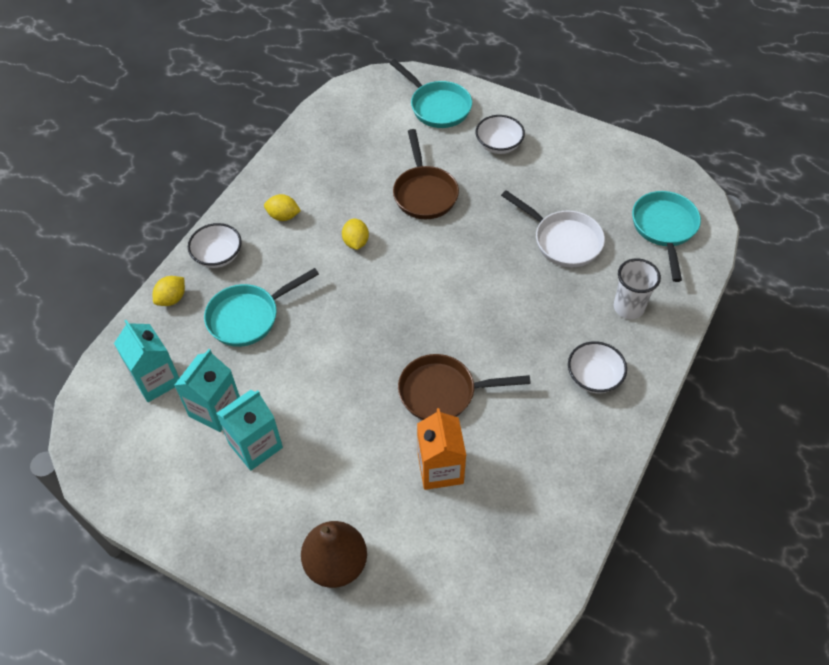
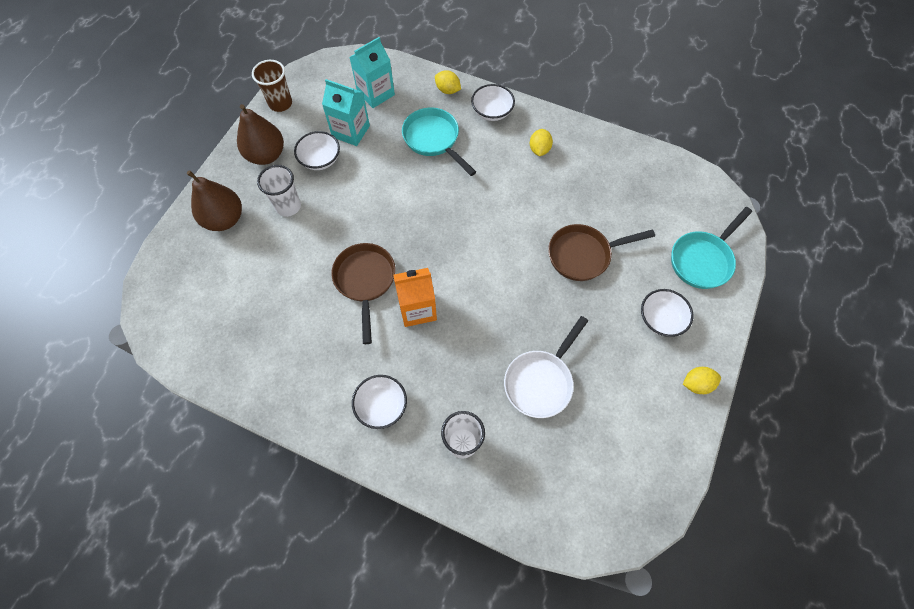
camera: 85 degrees right, 10 degrees up
(144, 501) = (280, 103): none -> brown cup
(235, 515) = (266, 155): none -> brown pear
(255, 445) = (320, 159): turquoise carton -> white bowl
(326, 482) = (288, 206): none -> white cup
(356, 242) = (517, 205): yellow lemon -> yellow lemon (696, 384)
(440, 468) = (295, 282): orange carton -> orange carton (417, 309)
(664, 229) = (570, 488): turquoise pan -> none

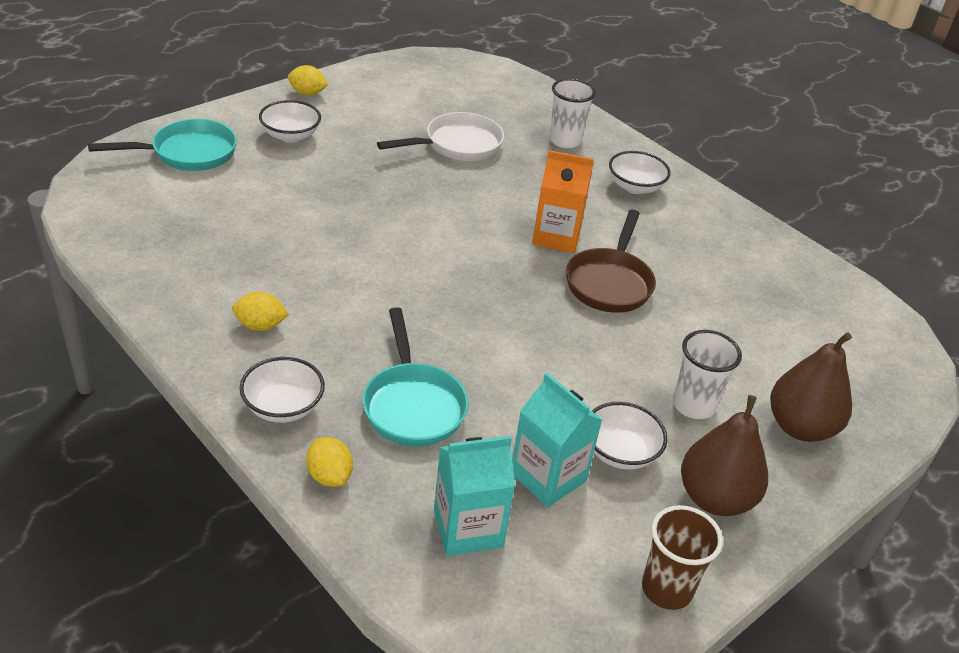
camera: 160 degrees left, 25 degrees down
(539, 149) = (260, 326): yellow lemon -> yellow lemon turned 60 degrees clockwise
(583, 255) = (318, 205): brown pan -> none

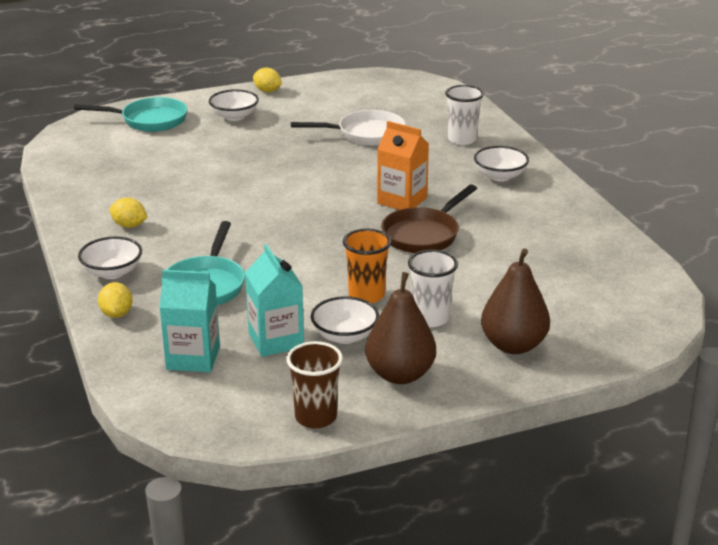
camera: 25 degrees right, 10 degrees down
(605, 385) = (366, 295): none -> orange cup

